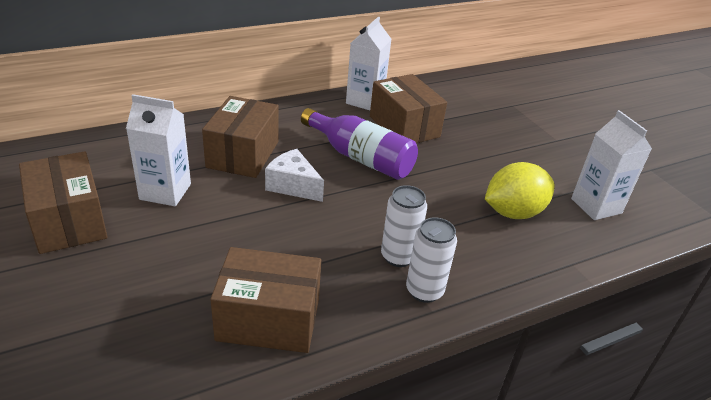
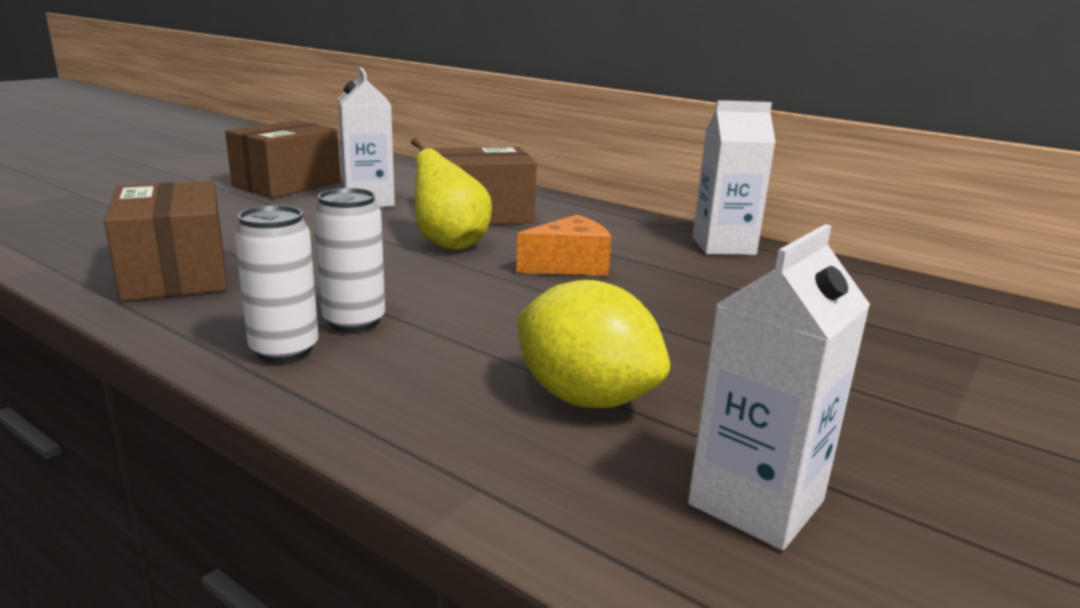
camera: 65 degrees right, 15 degrees down
(293, 186) = (449, 244): white cheese -> yellow pear
(361, 158) = (569, 266): purple bottle -> orange cheese
(404, 126) = (704, 278): brown box -> none

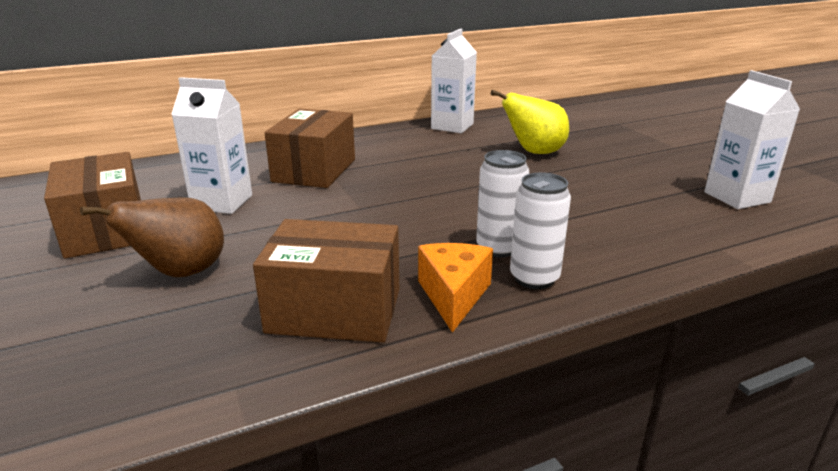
camera: 60 degrees left, 5 degrees up
(224, 217) = (181, 273): none -> brown pear
(449, 244) = (370, 193): yellow pear -> yellow pear (534, 152)
(569, 266) = (449, 168): orange cheese -> orange cheese (453, 295)
(585, 398) = (635, 206): yellow lemon -> none

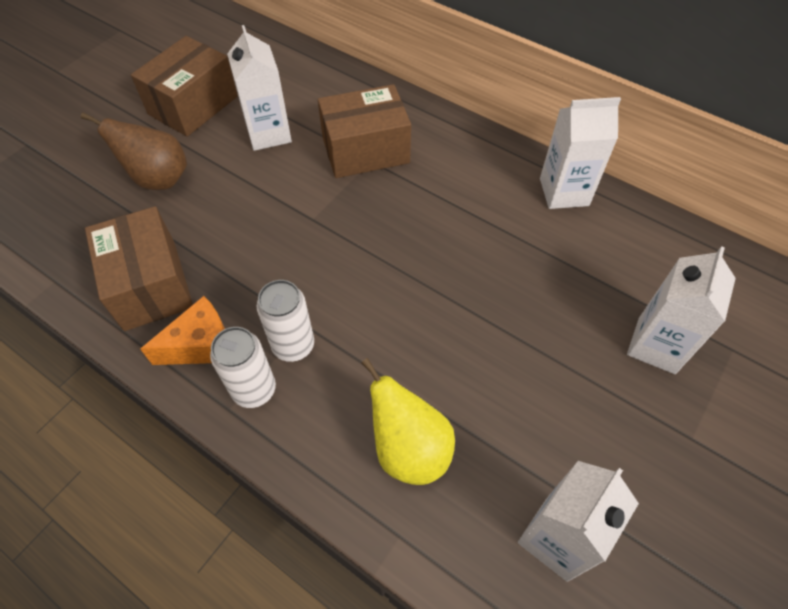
camera: 60 degrees right, 30 degrees up
(534, 152) = (544, 294): yellow pear -> yellow pear (409, 449)
(602, 137) = (656, 345): none -> white carton

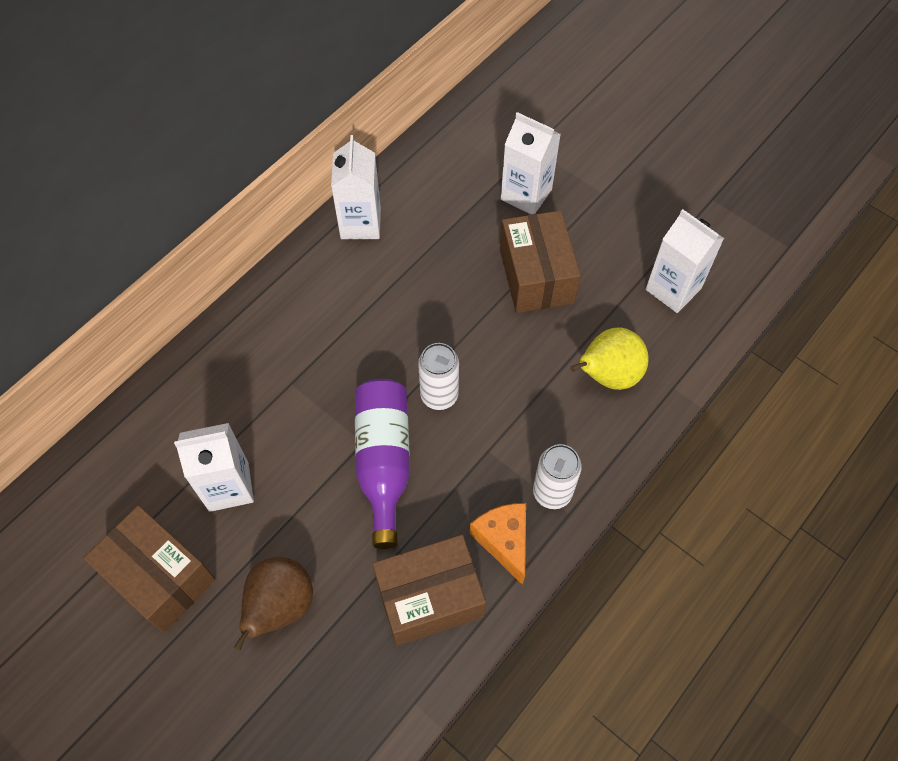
camera: 85 degrees left, 5 degrees up
(291, 237) = (384, 461): none -> purple bottle
(293, 345) = (509, 460): white can -> white can (439, 395)
(365, 150) = (275, 387): brown box -> brown box (536, 276)

